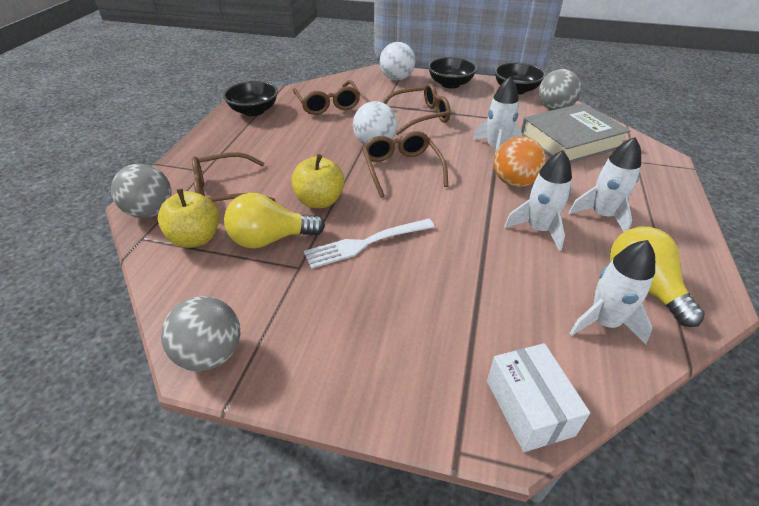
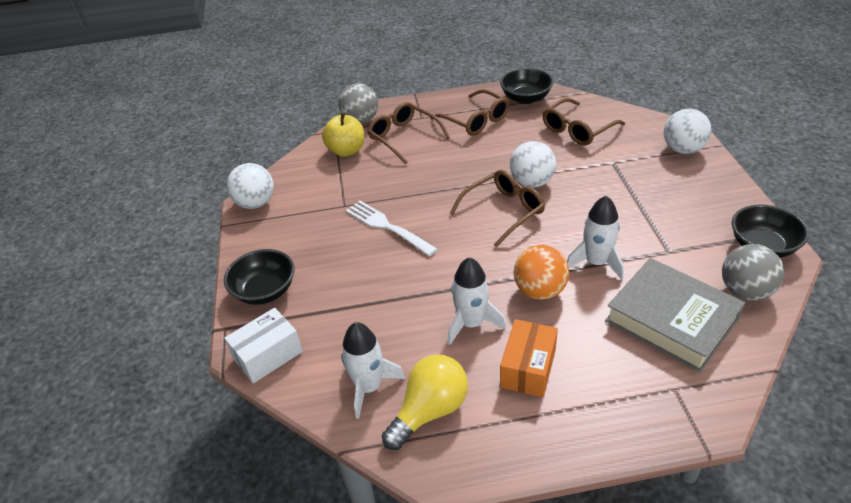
camera: 70 degrees right, 0 degrees up
(211, 354) = (255, 203): grey ball -> white ball
(270, 239) = (365, 181): yellow light bulb -> none
(320, 201) = (423, 185): yellow apple -> none
(419, 116) = (613, 192): brown glasses -> brown glasses (475, 120)
(450, 84) = (715, 190): black bowl -> black bowl (265, 291)
(602, 215) = (528, 368): white rocket -> orange box

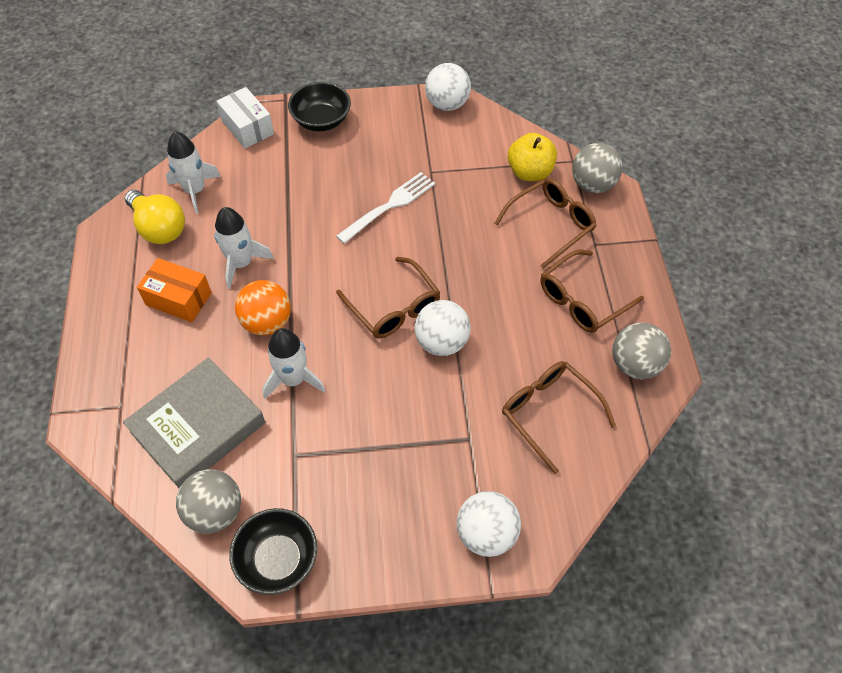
camera: 90 degrees right, 15 degrees up
(526, 98) = (635, 364): black bowl -> grey ball

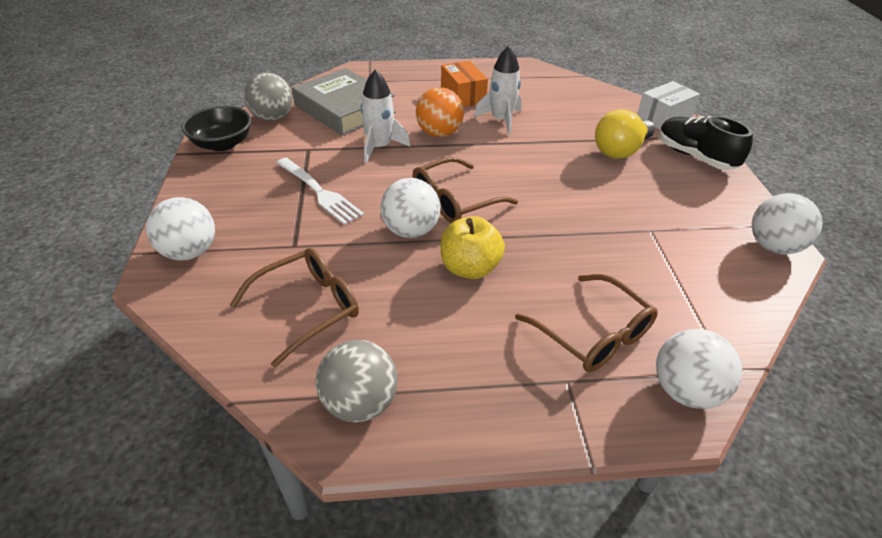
camera: 90 degrees right, 15 degrees down
(159, 228) = (533, 85): yellow light bulb -> yellow light bulb (620, 151)
(178, 299) = (463, 96): orange box -> orange box turned 45 degrees counterclockwise
(195, 190) = (577, 97): white rocket -> none
(321, 120) = (695, 157): black bowl -> black shoe
(389, 206) = (588, 199): white fork -> white fork (319, 192)
(530, 172) = (684, 319): yellow apple -> yellow apple (470, 268)
(582, 300) = (468, 356): brown glasses -> none
(592, 184) = (685, 391): grey ball -> white ball

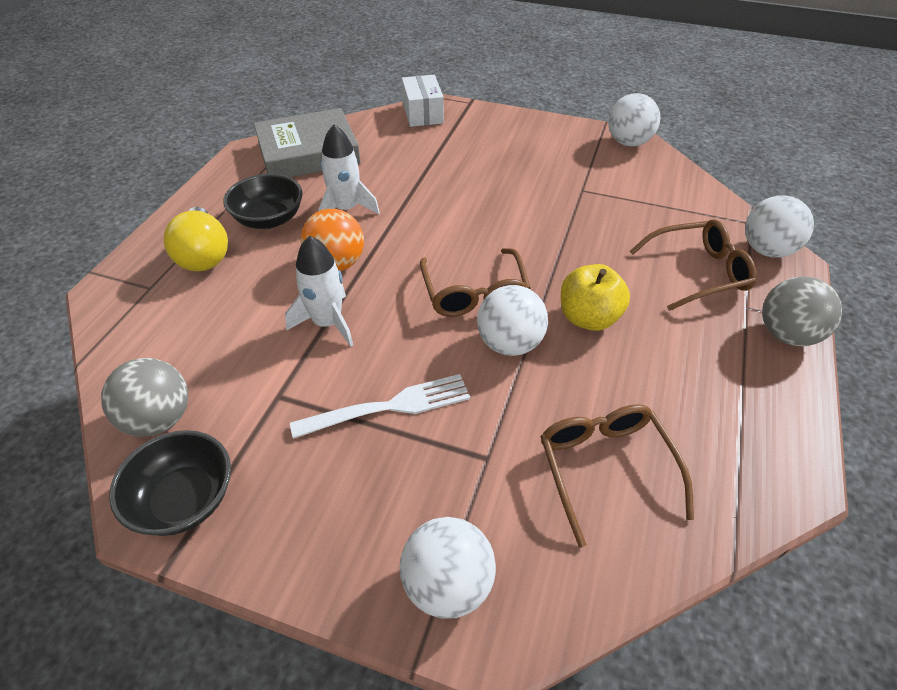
camera: 65 degrees left, 5 degrees up
(344, 109) = (204, 332): grey book -> grey book (308, 153)
(360, 403) = (751, 455): grey ball -> grey ball (787, 335)
(463, 96) = (269, 219): orange box -> black bowl
(620, 151) = (458, 158): yellow light bulb -> yellow light bulb (204, 255)
(695, 157) = (494, 124): black shoe -> none

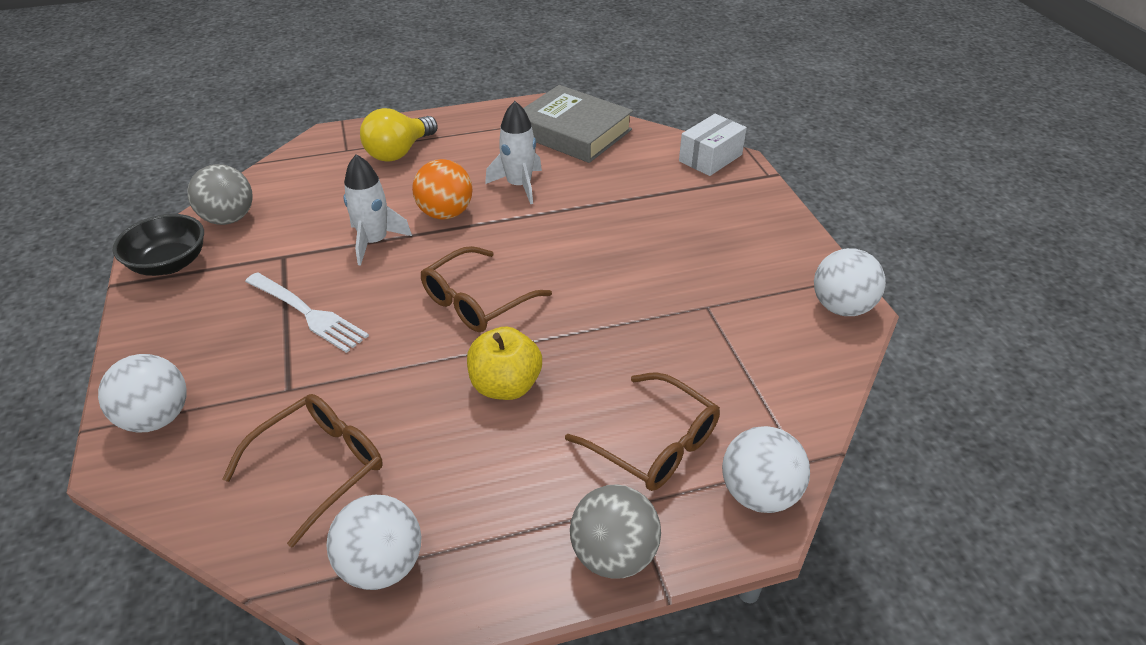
camera: 55 degrees right, 5 degrees down
(269, 219) = (468, 157): black bowl -> none
(509, 343) = (429, 348): white ball -> white ball (382, 565)

